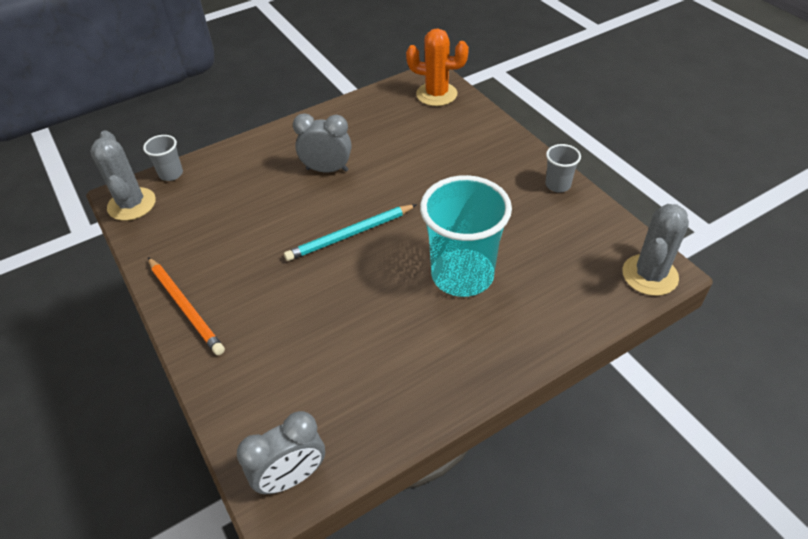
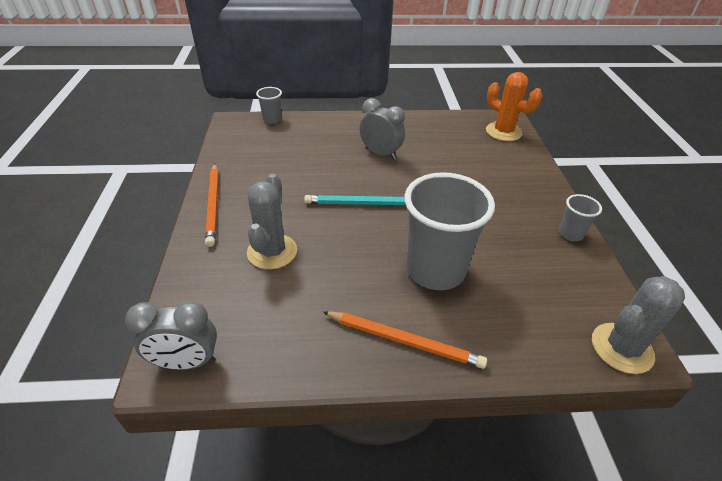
camera: 25 degrees right, 5 degrees down
(132, 204) = (233, 128): grey cactus -> grey cactus (272, 252)
(462, 275) = (435, 270): turquoise cup -> grey cup
(477, 355) = (404, 341): none -> orange pencil

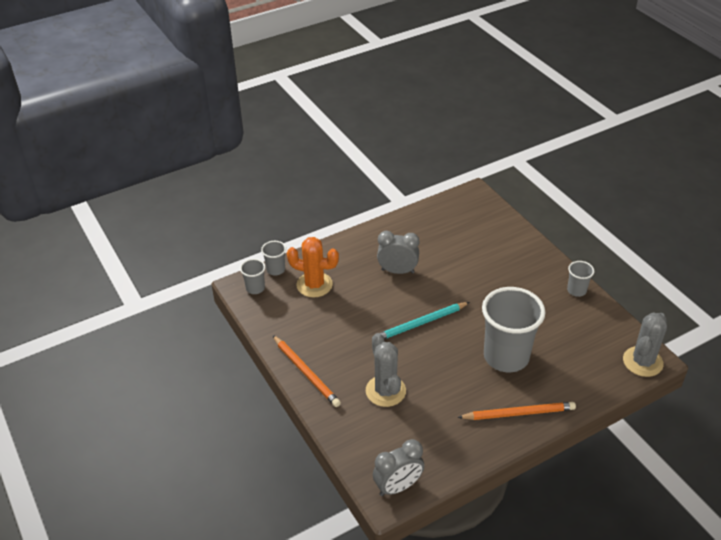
camera: 25 degrees left, 0 degrees up
(241, 126) = (255, 288): none -> grey cup
(503, 132) = (479, 210): orange cactus -> orange cactus (314, 285)

